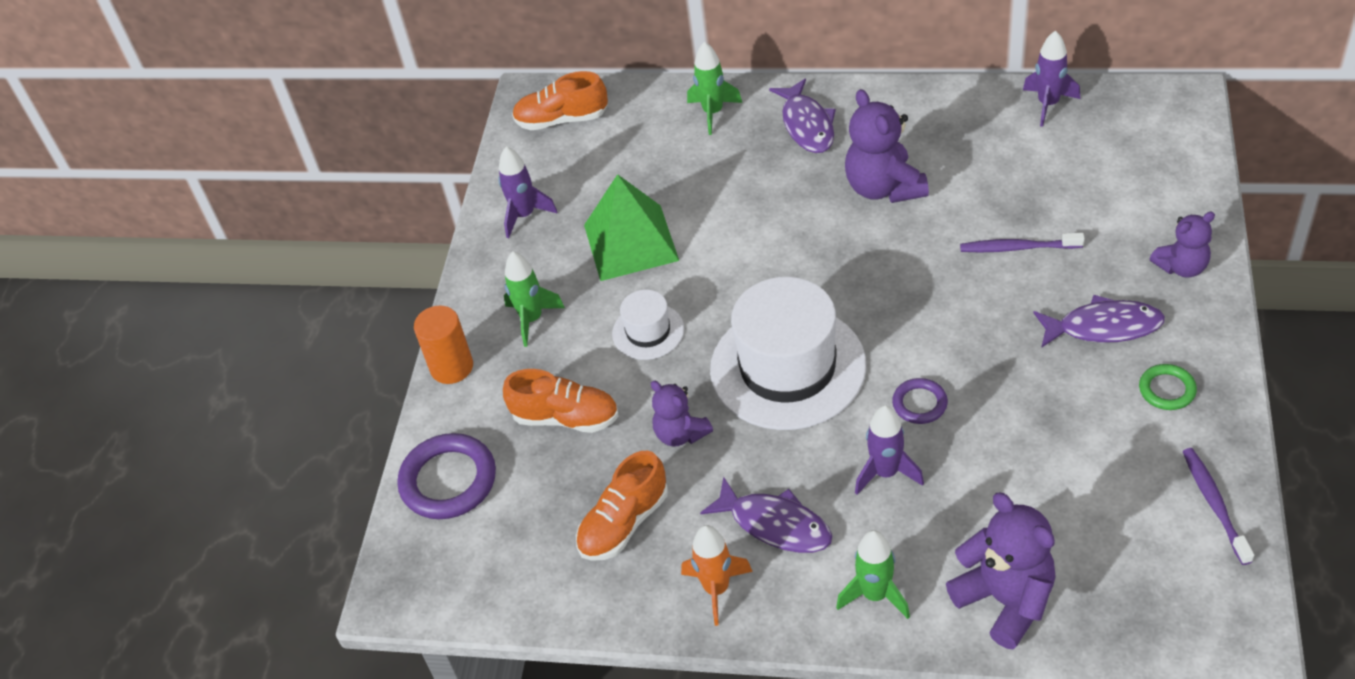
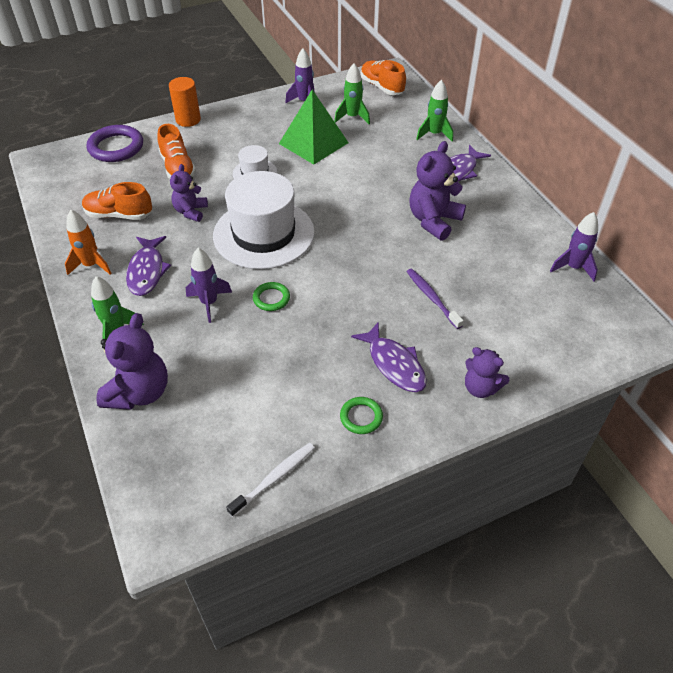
camera: 50 degrees right, 0 degrees up
(532, 319) = (236, 132): green rocket -> green rocket (352, 117)
(919, 403) = (271, 298): purple ring -> green ring
(1214, 504) = (274, 478): purple toothbrush -> white toothbrush

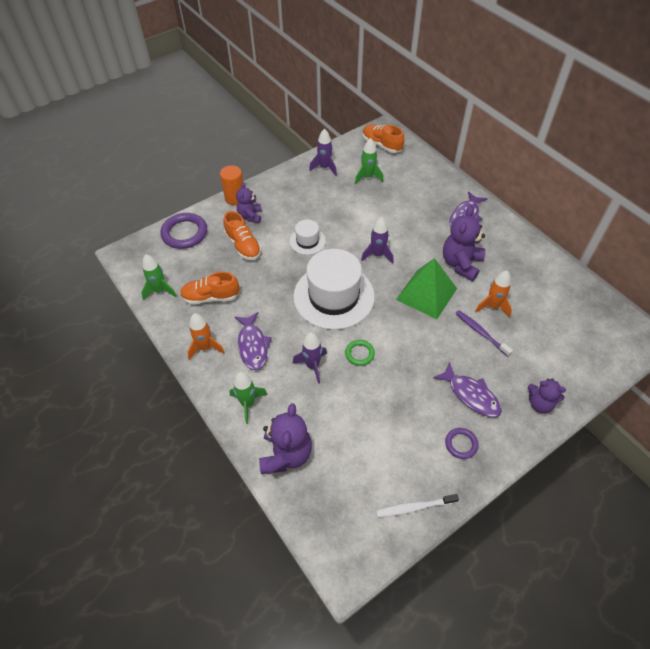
camera: 10 degrees left, 5 degrees up
(191, 212) = (268, 285): purple teddy bear -> purple teddy bear (250, 216)
(274, 478) = (414, 507): white toothbrush -> white toothbrush turned 135 degrees counterclockwise
(313, 143) = (345, 206): green pyramid -> green pyramid (426, 294)
(361, 417) = (461, 444): green ring -> purple ring
(434, 134) = (437, 184): green rocket -> green rocket (160, 291)
(457, 272) = (492, 306): none -> orange rocket
(573, 268) = (576, 289): purple rocket -> purple rocket (377, 255)

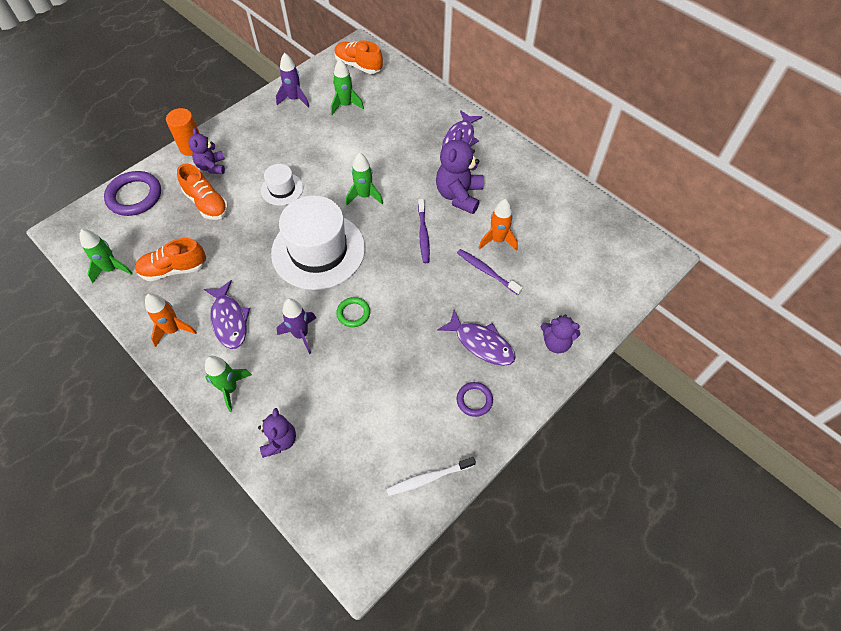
camera: 10 degrees left, 5 degrees up
(286, 454) = (279, 441): purple teddy bear -> purple teddy bear, size x0.62
(377, 255) = (364, 196): purple rocket -> green rocket
(426, 294) = (423, 234): green pyramid -> purple toothbrush

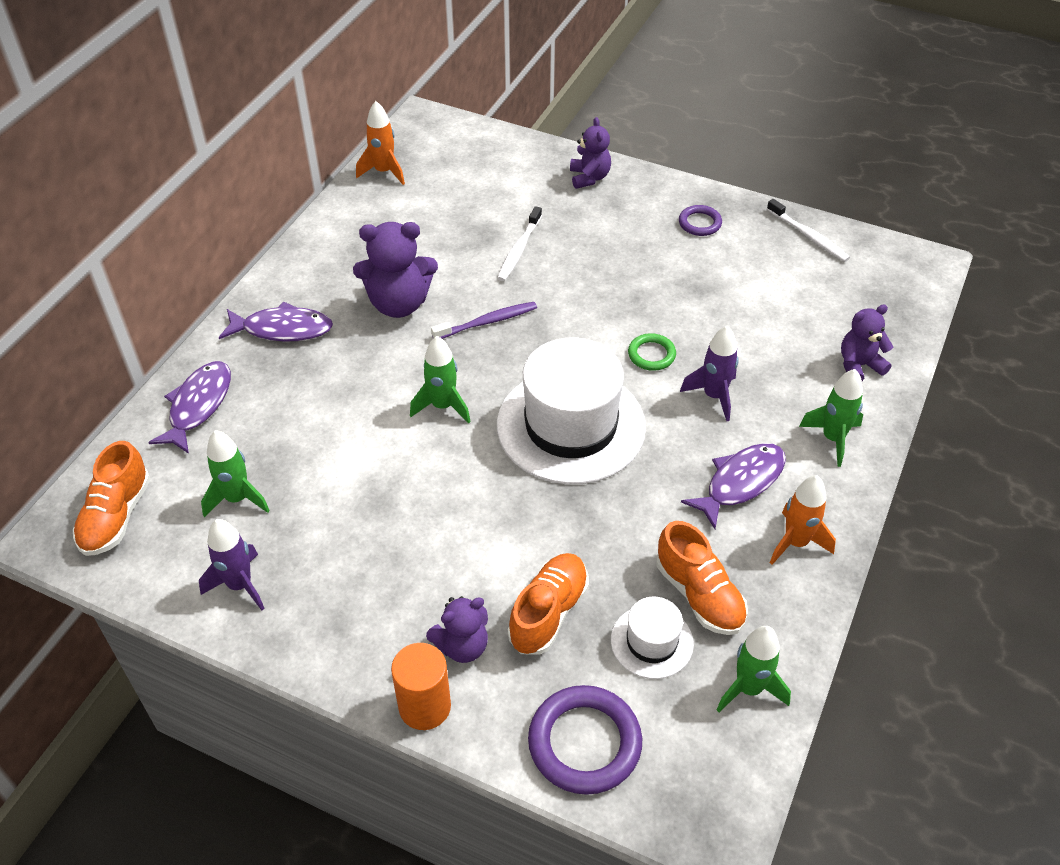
camera: 110 degrees left, 10 degrees down
(282, 189) = (472, 516): white hat -> white hat (651, 642)
(481, 343) = (625, 233): purple fish -> purple fish (198, 406)
(486, 271) = (519, 250): purple toothbrush -> white toothbrush
(497, 240) = (463, 250): orange rocket -> orange rocket (384, 172)

